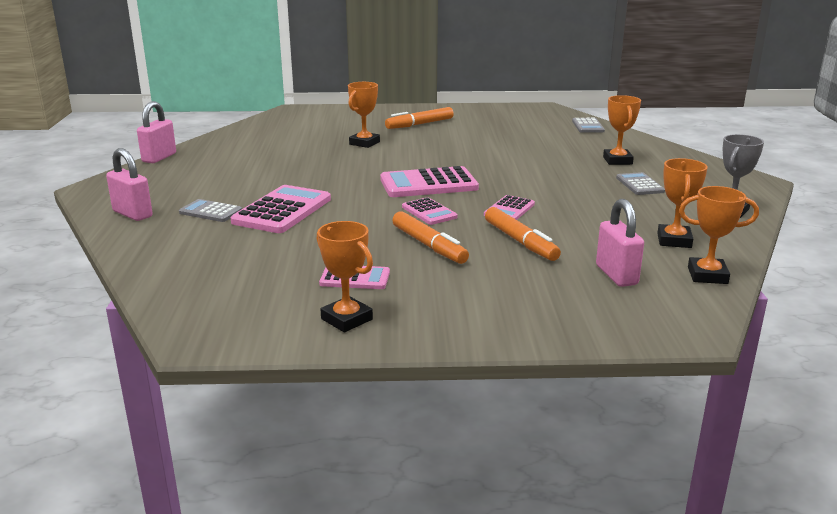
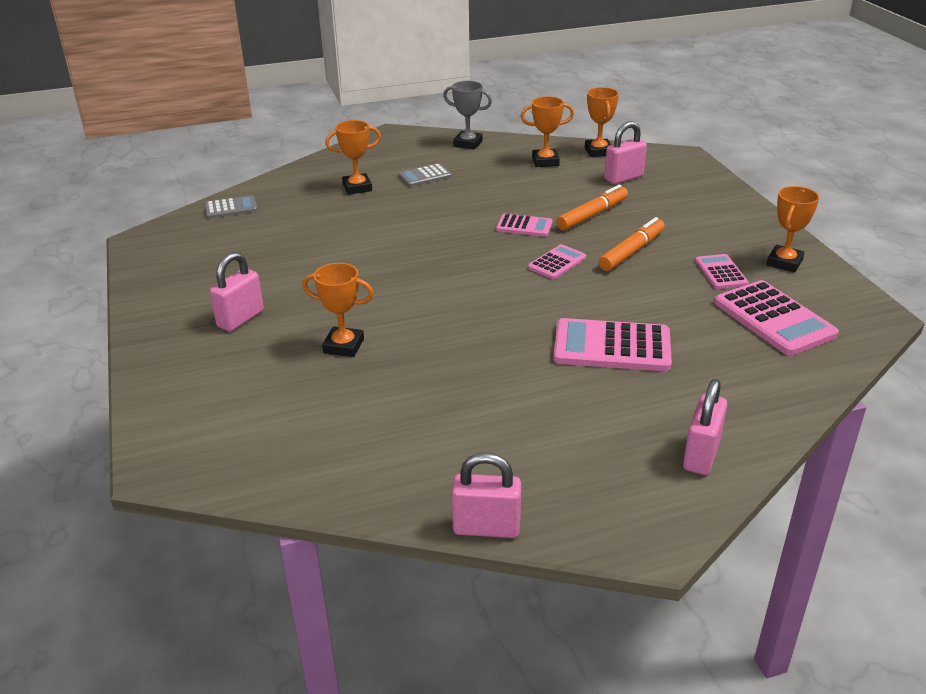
camera: 105 degrees left, 10 degrees up
(210, 212) = (650, 395): grey calculator -> none
(419, 124) = (240, 319): orange marker -> pink padlock
(428, 184) = (479, 275): pink calculator -> pink calculator (774, 319)

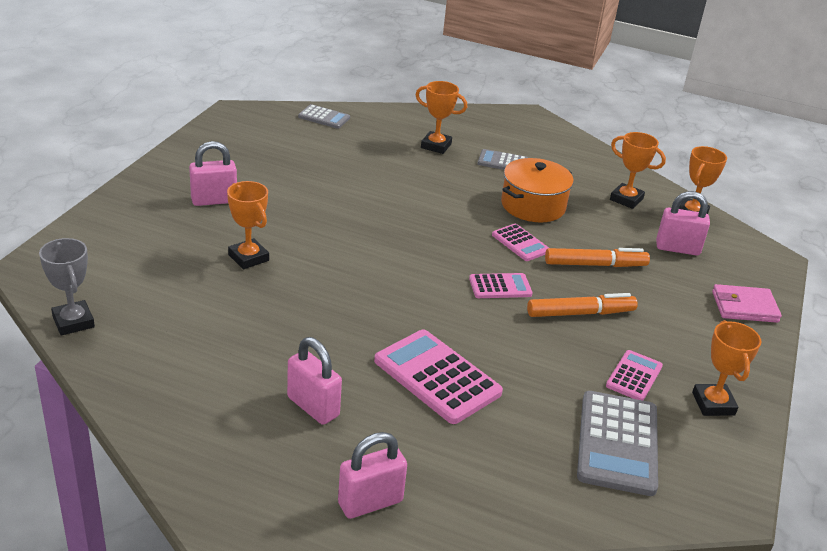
camera: 35 degrees right, 0 degrees up
(468, 143) = (581, 152): grey trophy -> grey trophy (73, 322)
(486, 528) = (145, 440): pink padlock -> pink padlock (313, 407)
(492, 196) = (533, 205): none -> orange pot
(713, 194) = (744, 307): none -> pink wallet
(774, 319) = (617, 443): pink calculator -> grey calculator
(784, 262) = (713, 404): orange trophy -> orange trophy turned 75 degrees counterclockwise

